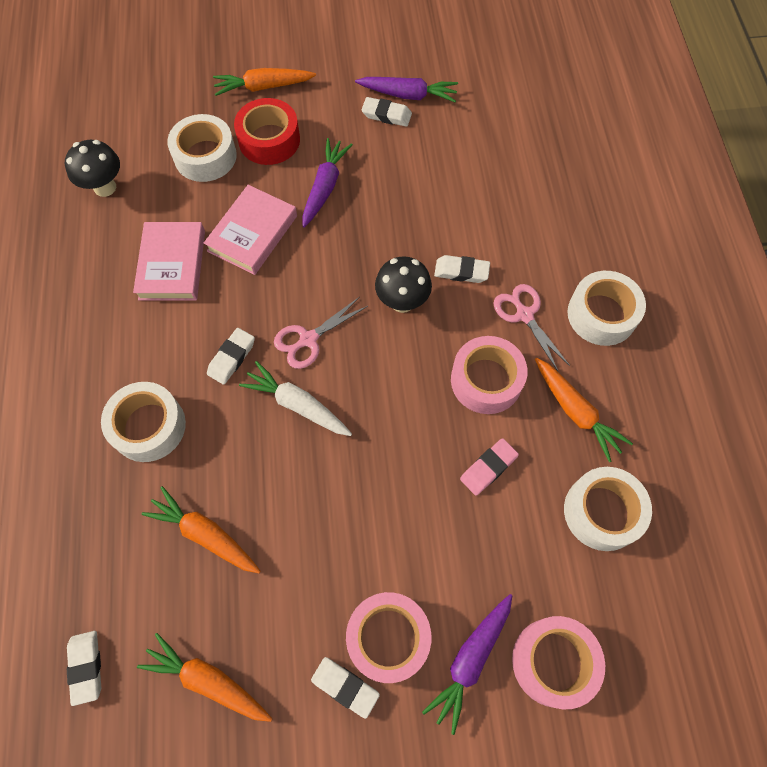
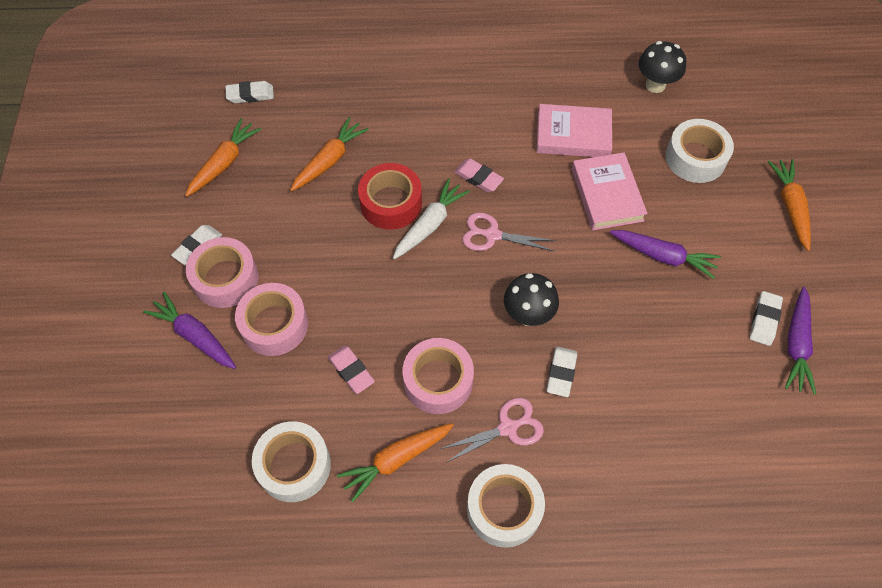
camera: 95 degrees right, 5 degrees down
(148, 426) = (422, 123): white tape -> none
(231, 358) = (478, 178): white eraser -> pink eraser
(252, 233) = (607, 194): pink book -> pink book turned 45 degrees clockwise
(269, 140) = (720, 210): red tape -> red tape (391, 203)
(308, 339) = (492, 235): pink scissors -> pink scissors turned 45 degrees counterclockwise
(553, 662) = (178, 399): pink tape -> pink tape (274, 325)

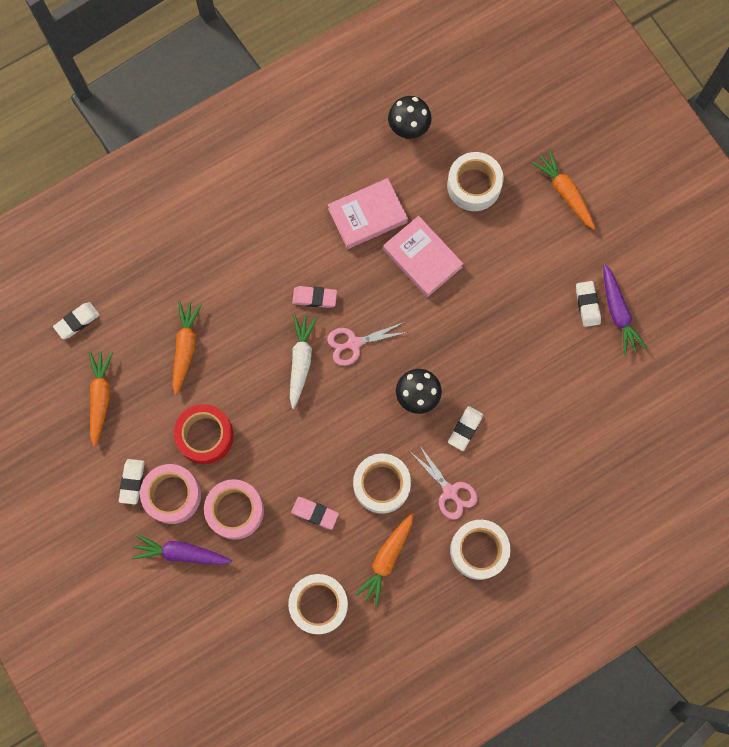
camera: 30 degrees left, 15 degrees up
(391, 203) = (259, 359): red tape -> red tape (205, 436)
(438, 381) = (381, 485): pink tape -> white tape
(508, 428) = (450, 491): pink scissors -> pink scissors turned 105 degrees clockwise
(561, 373) = (465, 429): white eraser -> white eraser turned 45 degrees clockwise
(663, 256) = (491, 290): purple carrot -> none

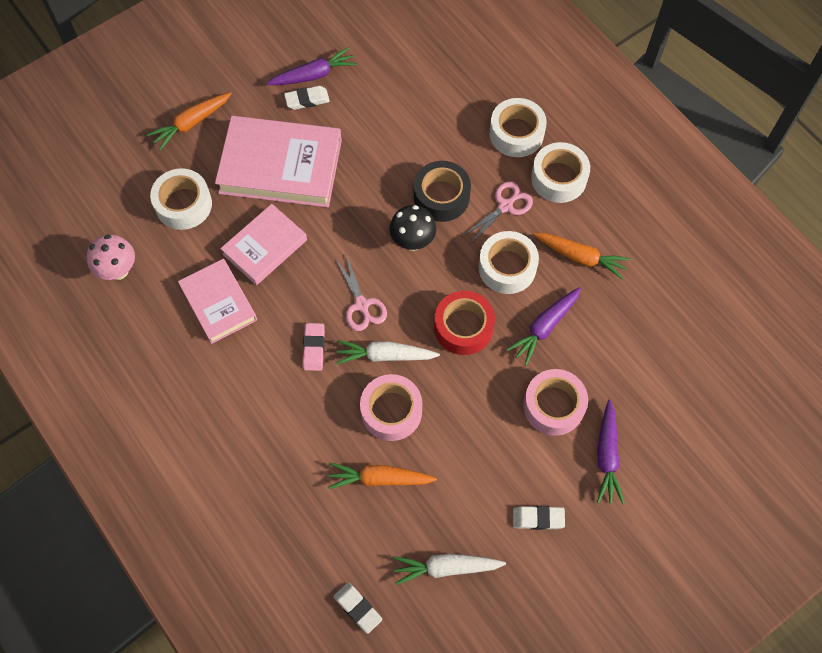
camera: 95 degrees left, 10 degrees down
(100, 397) = (446, 567): orange carrot -> white carrot
(172, 495) = (546, 473): pink tape -> pink tape (391, 411)
(205, 436) = (477, 446): red tape -> red tape (463, 327)
(315, 513) = (545, 327): pink eraser -> purple carrot
(318, 604) = (635, 315): white tape -> white tape (516, 133)
(408, 129) = (118, 270): black mushroom -> pink mushroom
(465, 429) = (441, 196): white eraser -> black tape
(510, 276) = (280, 166): none -> pink book

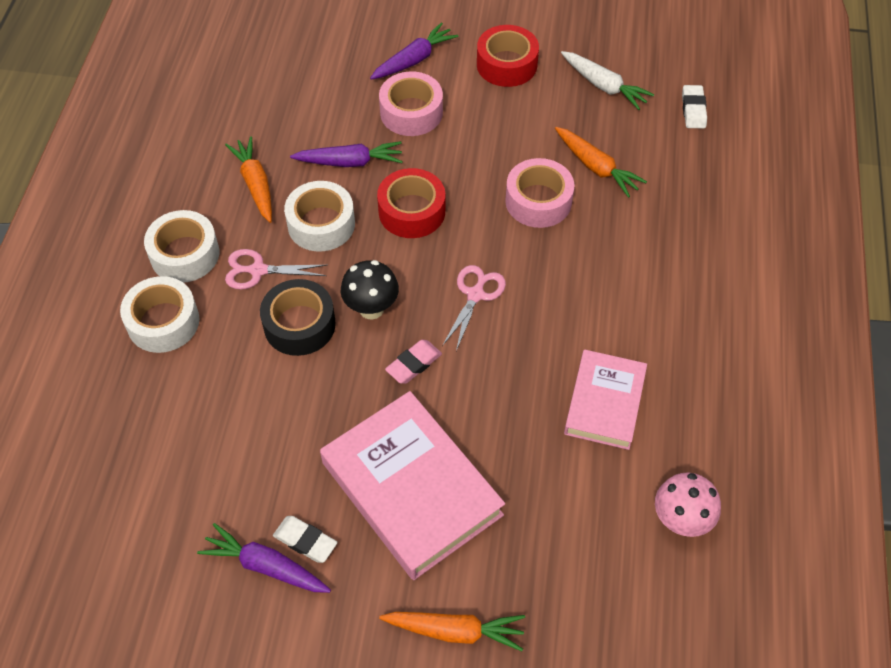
camera: 135 degrees left, 10 degrees down
(183, 204) = (551, 536): white tape -> none
(265, 247) = (510, 418): pink book -> none
(314, 348) = (554, 294): pink eraser -> pink eraser (414, 364)
(385, 355) = (499, 242): white carrot -> none
(538, 518) = (506, 64): white eraser -> red tape

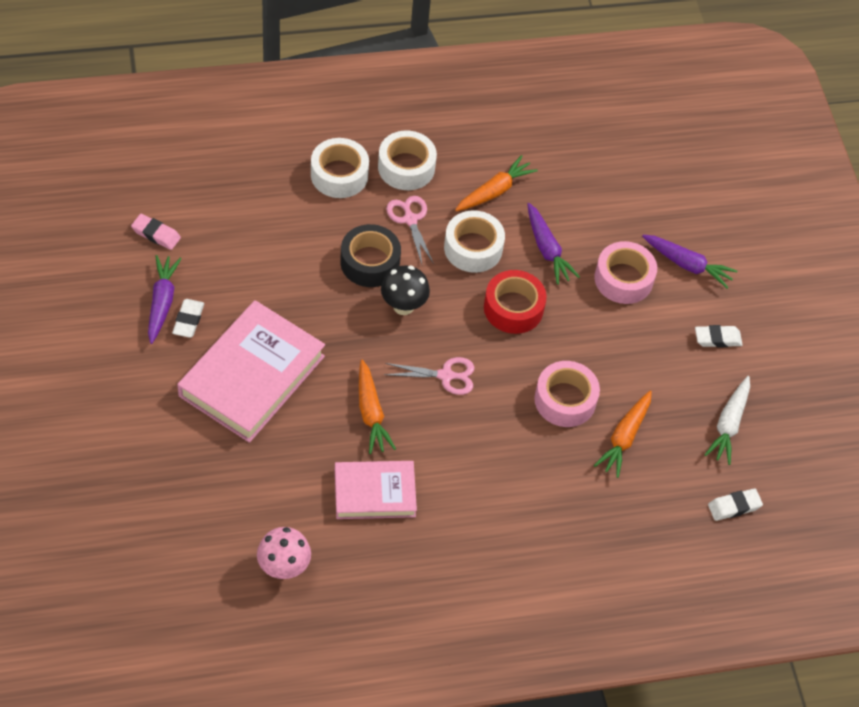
camera: 65 degrees right, 0 degrees up
(414, 364) = (362, 349): pink eraser -> pink eraser (156, 234)
(455, 631) = (147, 432): orange carrot -> orange carrot (371, 413)
(506, 64) = (717, 339): red tape -> white eraser

